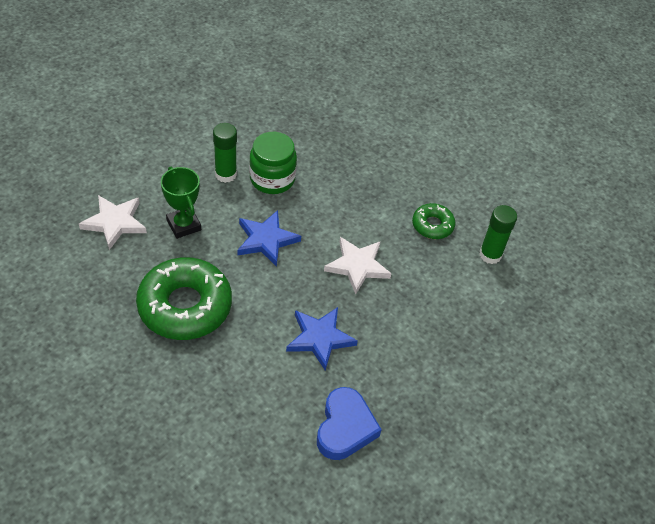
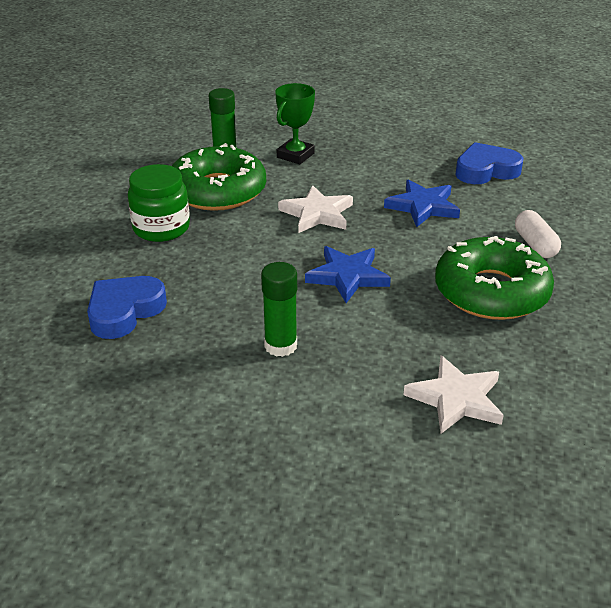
camera: 115 degrees left, 15 degrees down
(184, 225) = (394, 341): green trophy -> green trophy (295, 155)
(213, 375) = (535, 245): none -> white capsule
(272, 179) = (252, 307): green jar -> green jar (161, 228)
(314, 125) = (124, 311): none -> blue heart
(432, 225) = (218, 191): green donut -> green donut, size x1.98

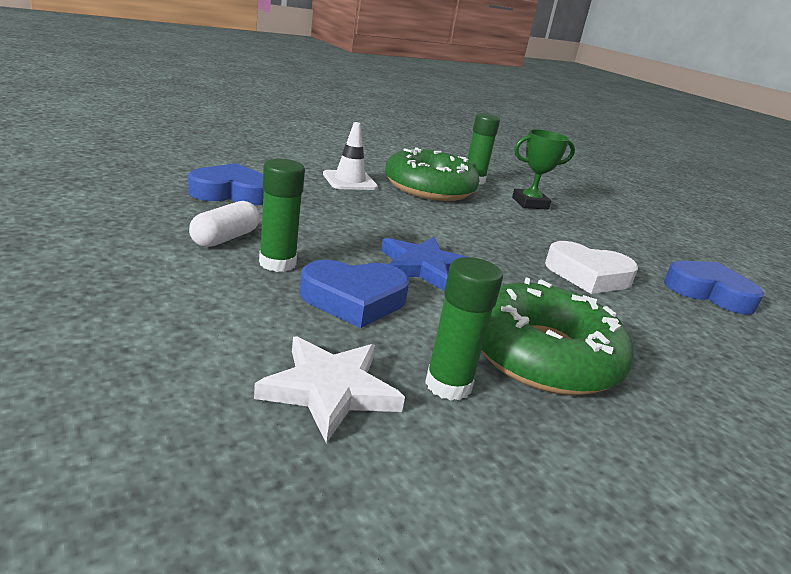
camera: 40 degrees right, 10 degrees down
(161, 228) = (349, 181): green jar -> white traffic cone
(317, 214) = (479, 231): white star -> none
(364, 335) = (354, 299): none -> blue heart
(423, 206) = (588, 275): blue star -> white heart
(488, 348) = (448, 385): none -> green glue stick
(535, 245) = (670, 360): white capsule -> white capsule (225, 238)

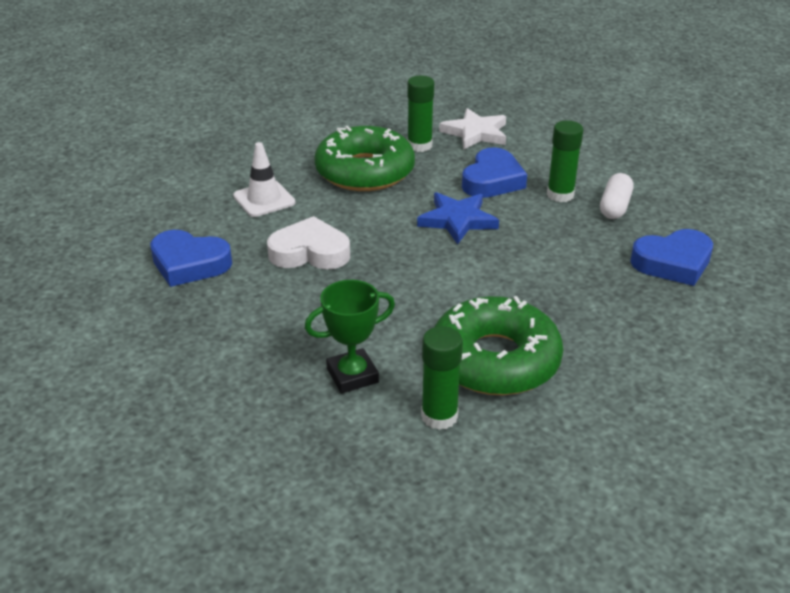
camera: 175 degrees right, 10 degrees up
(349, 181) = (593, 335): white traffic cone -> white traffic cone (264, 199)
(354, 299) = (492, 180): blue heart -> blue heart turned 135 degrees clockwise

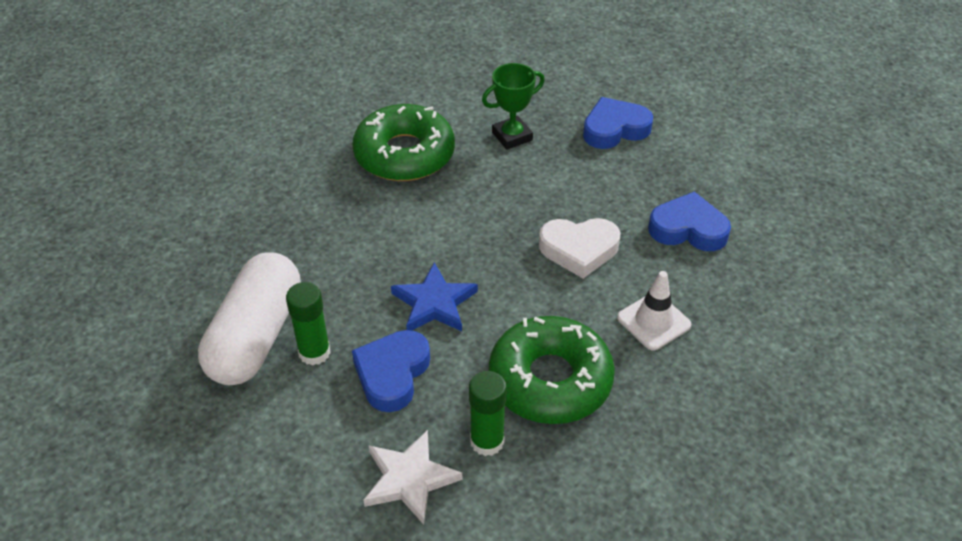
camera: 175 degrees right, 10 degrees up
(439, 416) = (446, 113): green glue stick -> none
(614, 207) = (256, 336): white capsule -> white capsule, size x2.06
(673, 263) = (224, 259): blue heart -> blue heart (615, 129)

